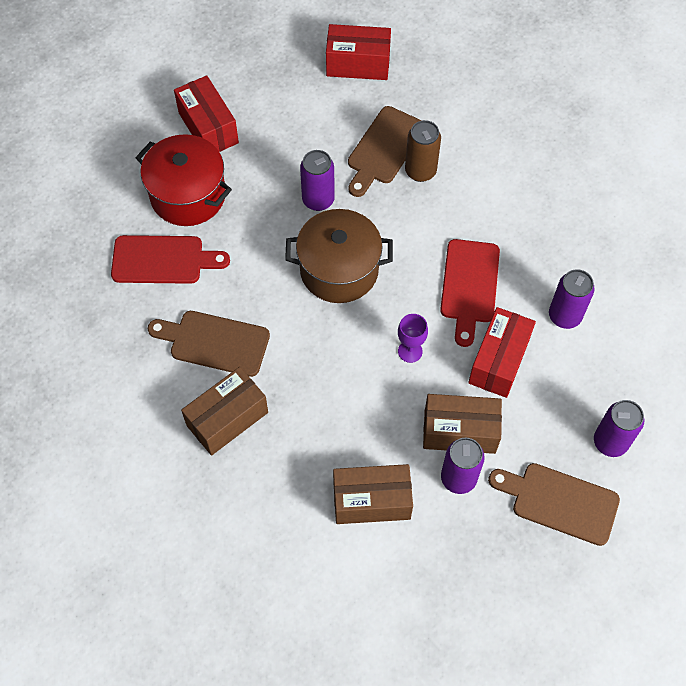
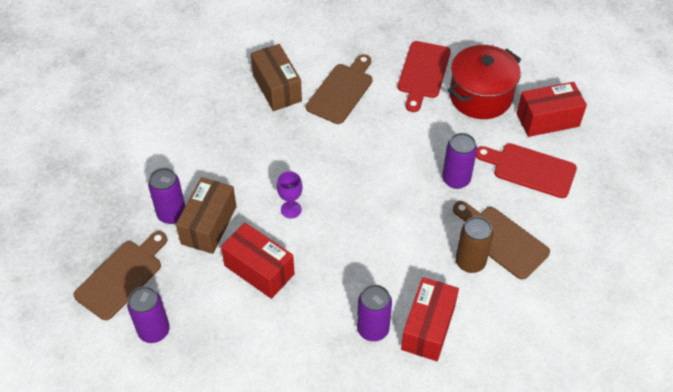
camera: 105 degrees right, 10 degrees down
(339, 270) = (382, 179): brown pot -> none
(358, 64) = (606, 242): red box -> red box (428, 328)
(371, 501) = (179, 156): brown box -> none
(469, 286) = (338, 268): red cutting board -> red cutting board (530, 169)
(564, 316) = (284, 334): purple can -> purple can (373, 329)

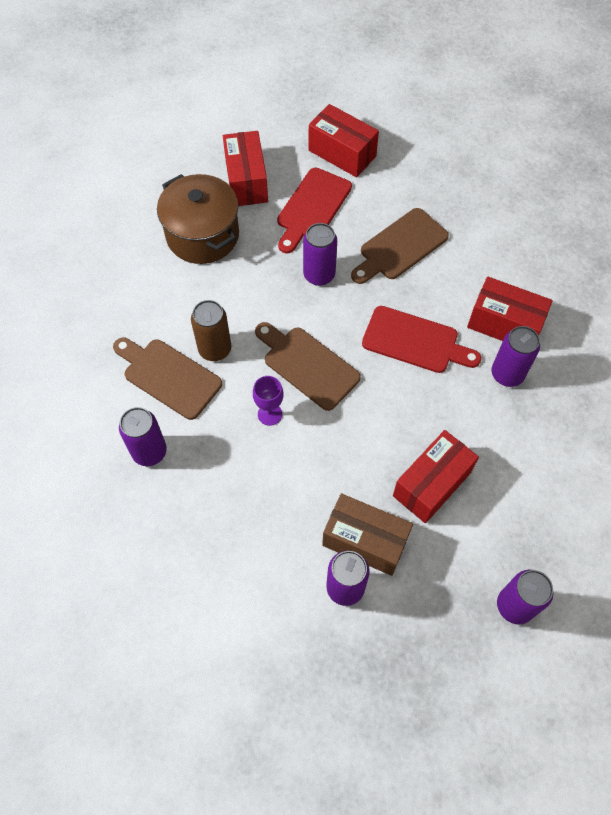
camera: 85 degrees left, 10 degrees up
(122, 276) = (438, 649): brown cutting board -> brown cutting board (307, 365)
(277, 88) = (149, 452): brown box -> purple can
(291, 209) = (348, 445): purple goblet -> purple goblet (269, 414)
(423, 73) = (155, 286): red cutting board -> red cutting board (415, 341)
(470, 262) = (427, 277): brown can -> brown can (215, 349)
(480, 96) = (202, 235): red pot -> brown pot
(602, 188) = (342, 153): none -> red box

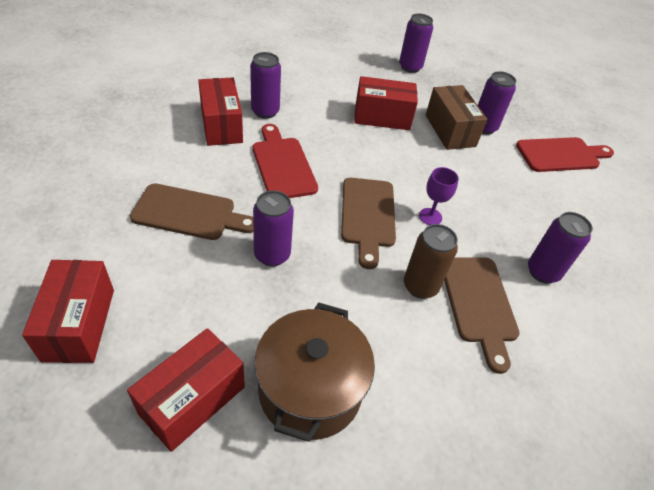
camera: 135 degrees left, 15 degrees down
(312, 208) = (189, 307): red cutting board -> red cutting board (561, 155)

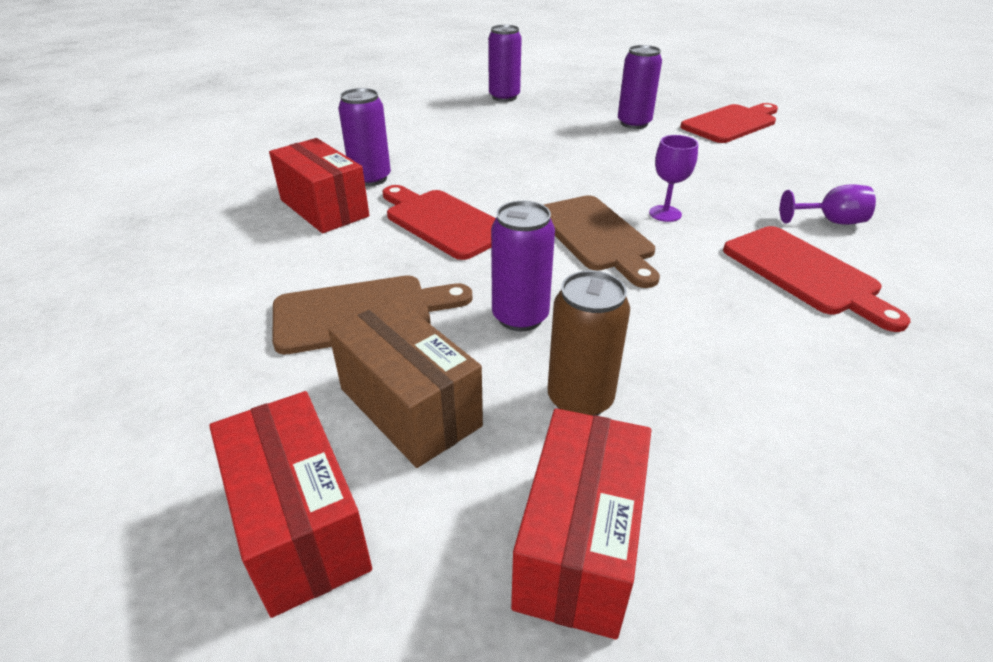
camera: 20 degrees left, 10 degrees down
(310, 390) = (724, 449): brown pot -> none
(382, 117) = (518, 145): red box -> none
(420, 286) = (727, 281): brown can -> brown can (580, 399)
(450, 130) = (602, 135): brown box -> brown box (410, 407)
(478, 304) = (804, 273): brown cutting board -> red cutting board
(542, 272) = (830, 221): purple can -> purple goblet

